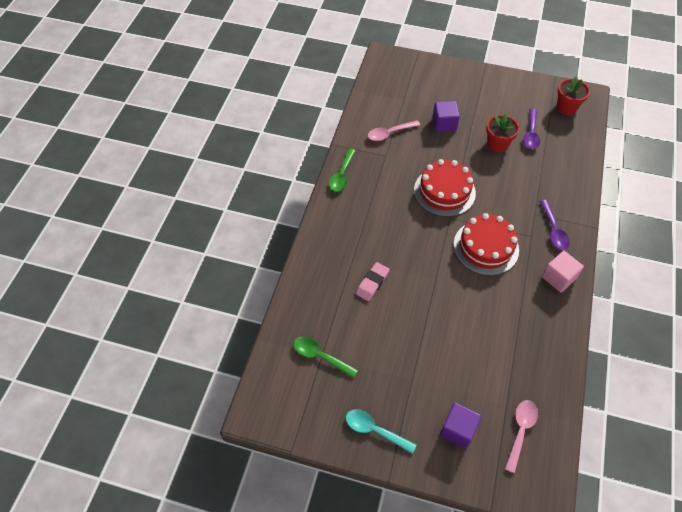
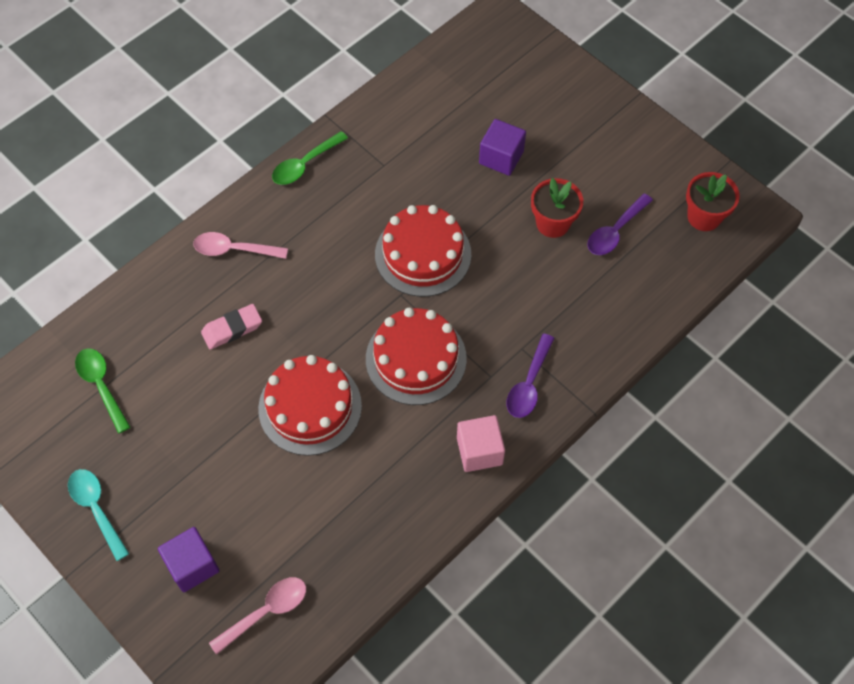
camera: 30 degrees right, 5 degrees up
(389, 133) = (414, 135): pink spoon -> pink spoon (234, 249)
(451, 303) = (310, 407): none -> red cake

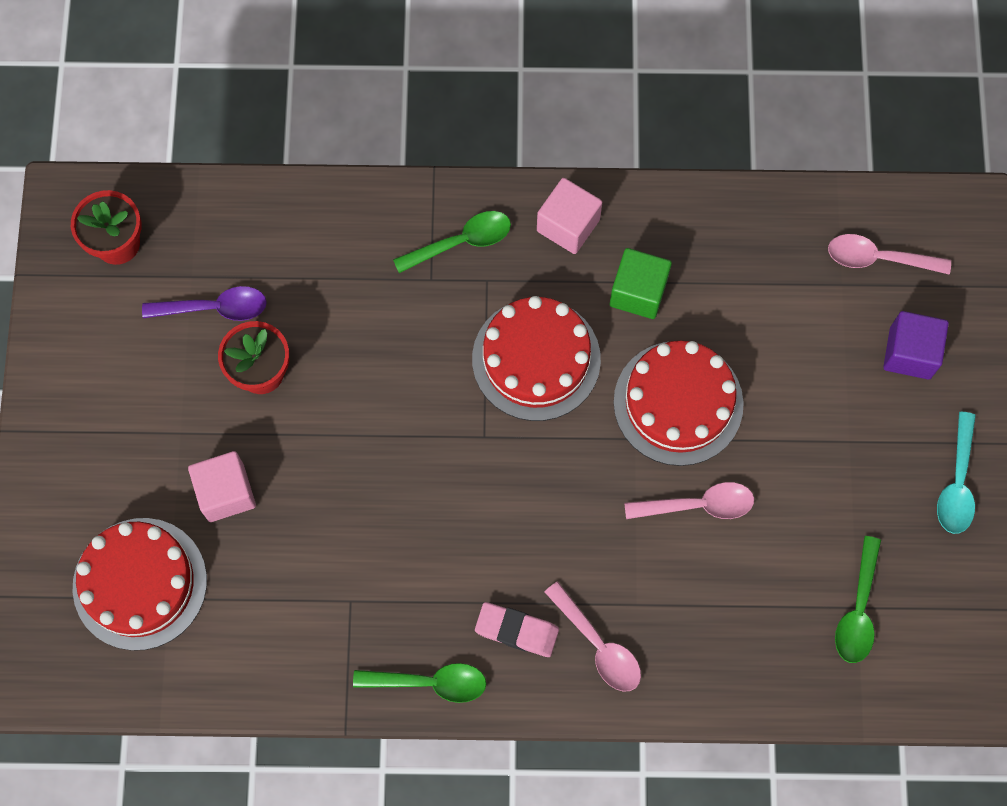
camera: 135 degrees left, 10 degrees up
(232, 329) = (679, 553): pink eraser -> pink eraser (516, 631)
(245, 362) = (698, 505): none -> pink spoon
(396, 449) = (638, 292): none -> green cube
(423, 254) = (419, 459): red cake -> red cake (140, 583)
(501, 157) = (226, 493): purple cube -> pink cube
(529, 384) = (461, 242): purple spoon -> green spoon

